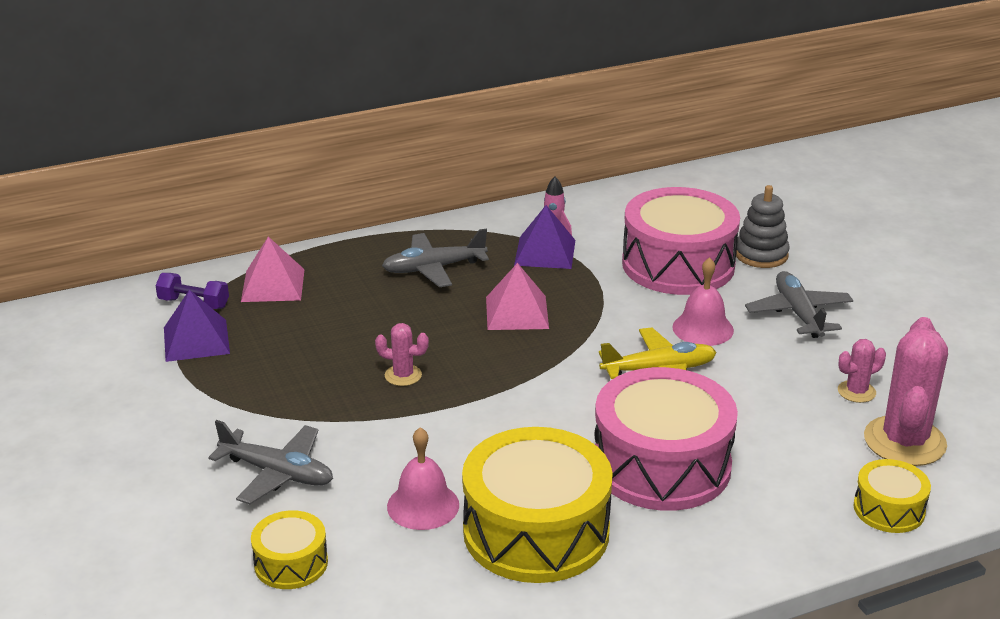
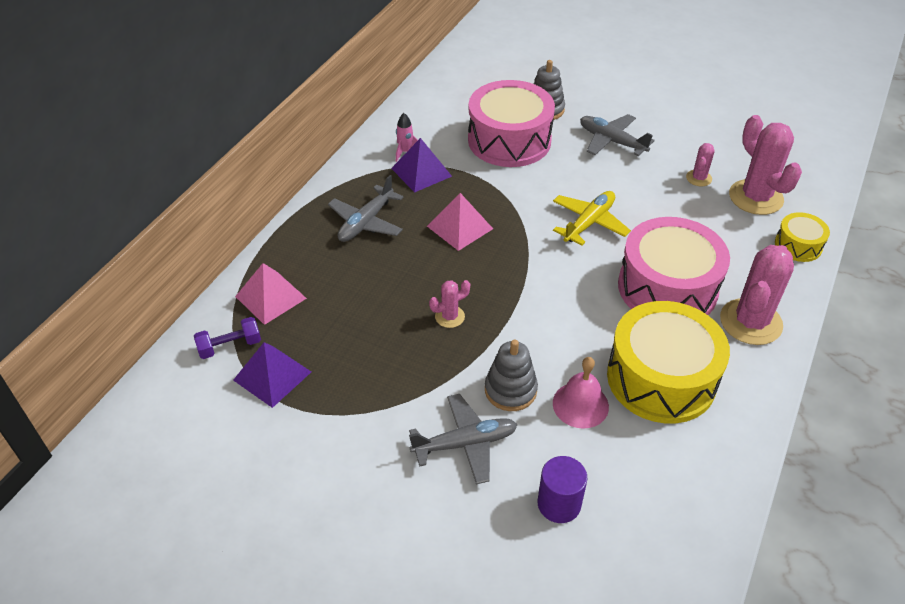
camera: 40 degrees left, 15 degrees up
(291, 563) = (559, 504): yellow drum -> purple cylinder
(375, 458) = (510, 390): none -> grey stacking toy
(703, 328) = (576, 179): pink bell -> none
(713, 542) = (750, 322): none -> pink cactus

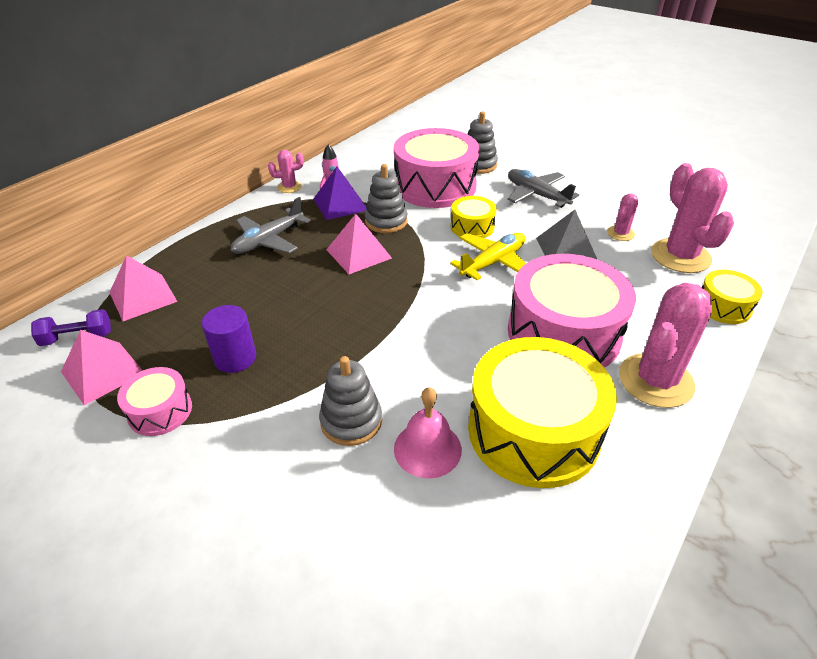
camera: 10 degrees right, 5 degrees down
(272, 375) = (103, 372): purple pyramid -> pink pyramid
(343, 403) = (160, 411): none -> pink drum
(449, 316) = (314, 335): pink cactus -> pink cactus (289, 187)
(465, 443) = (275, 476): grey plane -> none
(474, 188) = (386, 221): none -> grey stacking toy
(559, 185) = (472, 227): none -> yellow drum
(559, 504) = (361, 572): purple cylinder -> purple cylinder (235, 358)
(652, 201) = (566, 249): none -> grey pyramid

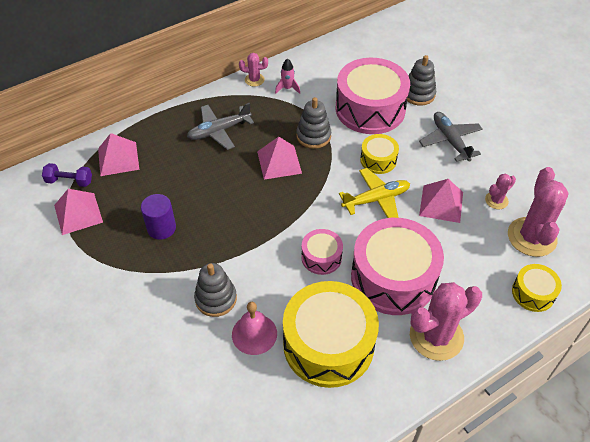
camera: 20 degrees right, 10 degrees up
(160, 411) = (104, 253): pink drum -> pink drum (321, 257)
(340, 204) = (286, 108): purple pyramid -> none
(566, 249) = (441, 203): grey pyramid -> pink pyramid

